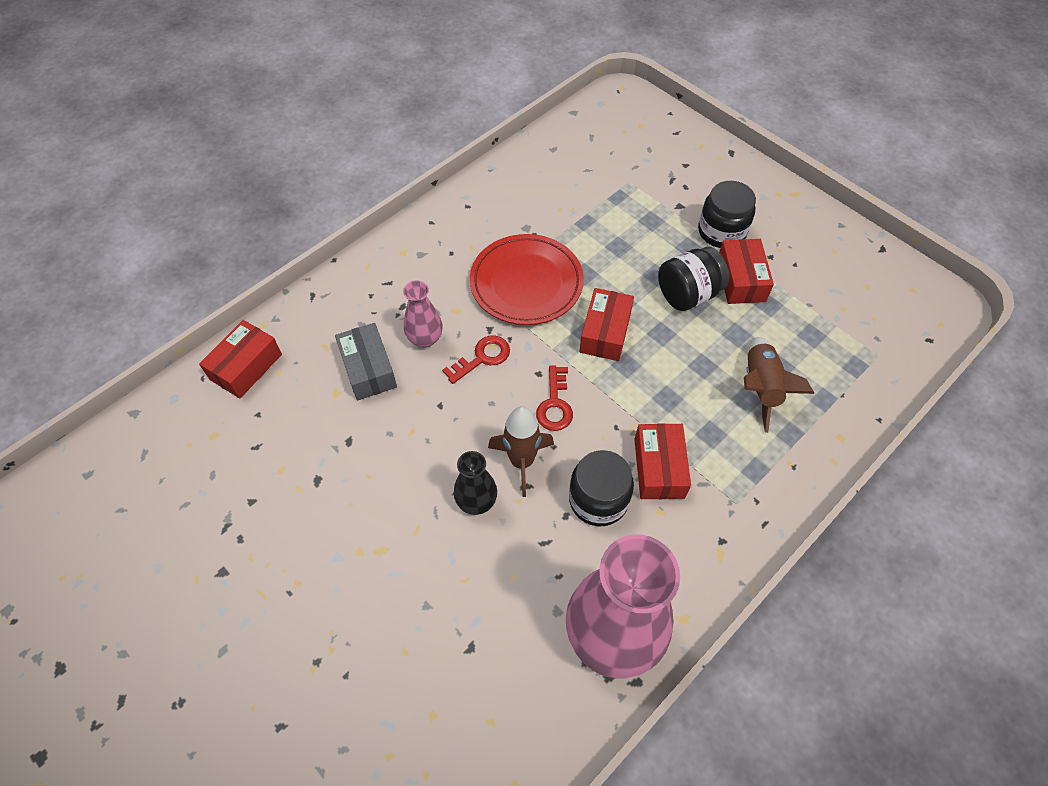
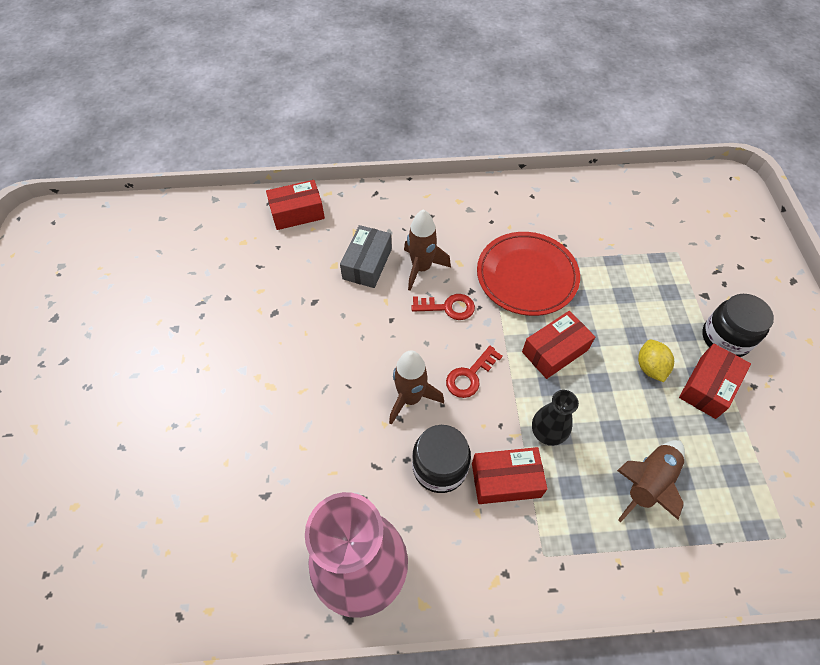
camera: 40 degrees right, 0 degrees up
(425, 338) = (421, 268): pink vase -> brown rocket
(476, 501) = (356, 402): black vase -> black vase (547, 433)
(659, 468) = (505, 480): red box -> red box turned 45 degrees clockwise
(688, 294) = (650, 367): black jar -> yellow lemon

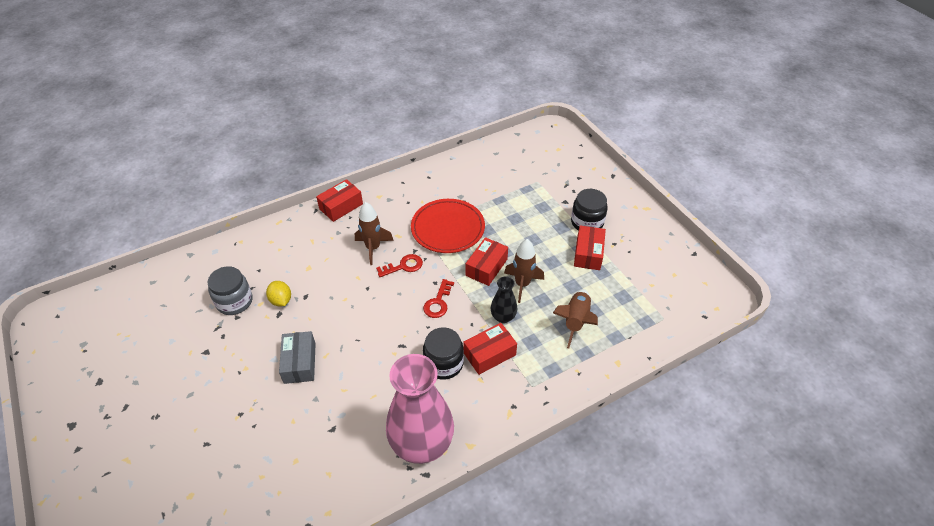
camera: 25 degrees left, 10 degrees down
(234, 277) = (234, 301): none -> grey jar
(297, 212) = (262, 242): red box -> red box (341, 206)
(367, 264) = (332, 258): grey box -> grey box (299, 363)
(410, 398) = (404, 331): brown rocket -> brown rocket (522, 284)
(650, 367) = (549, 255): yellow lemon -> yellow lemon (281, 300)

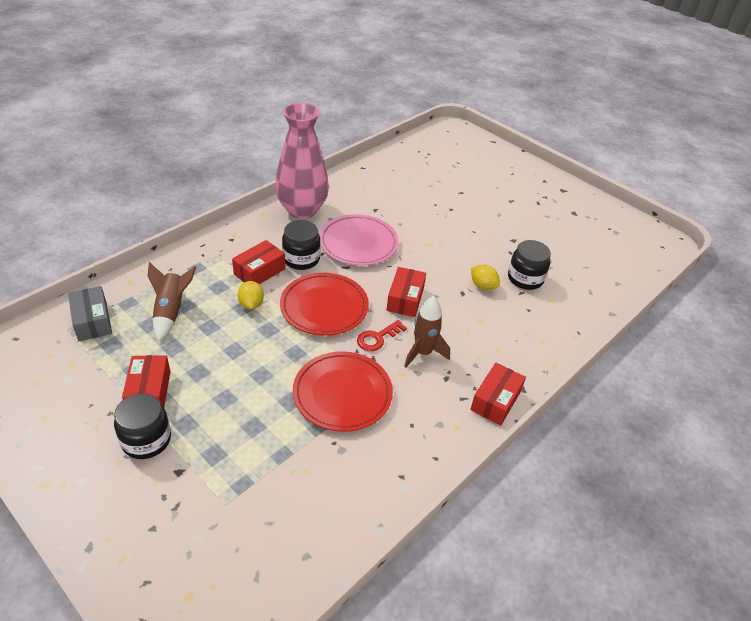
camera: 160 degrees right, 5 degrees down
(234, 301) = (525, 278): grey jar -> black jar
(299, 363) = (429, 243): grey box -> grey box (92, 321)
(376, 375) = (358, 243): none -> pink plate
(438, 302) = (324, 307): red key -> red plate
(486, 267) = (280, 352): red box -> red box (405, 299)
(503, 317) = (251, 304): black vase -> yellow lemon
(522, 284) = (234, 340): brown rocket -> none

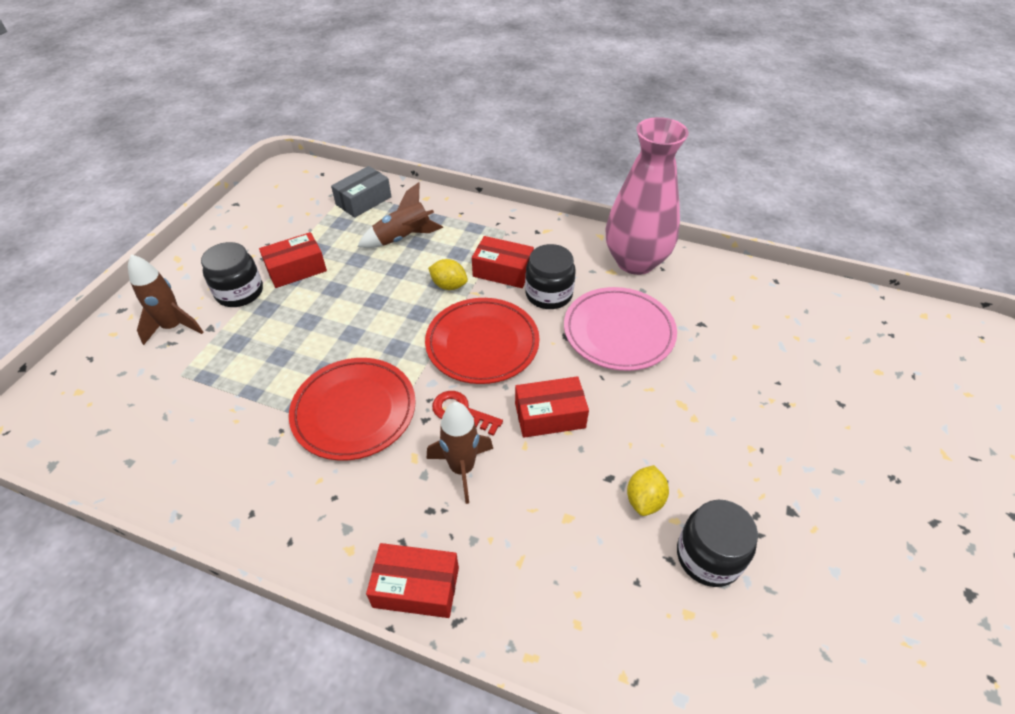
camera: 70 degrees right, 5 degrees up
(155, 501) = (174, 327): none -> brown rocket
(251, 304) = (449, 285): yellow lemon -> yellow lemon turned 60 degrees clockwise

